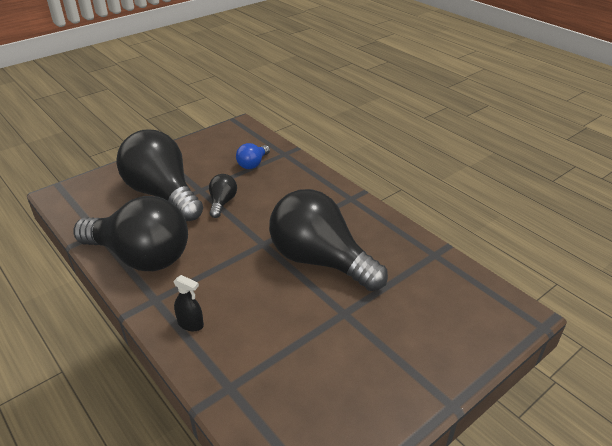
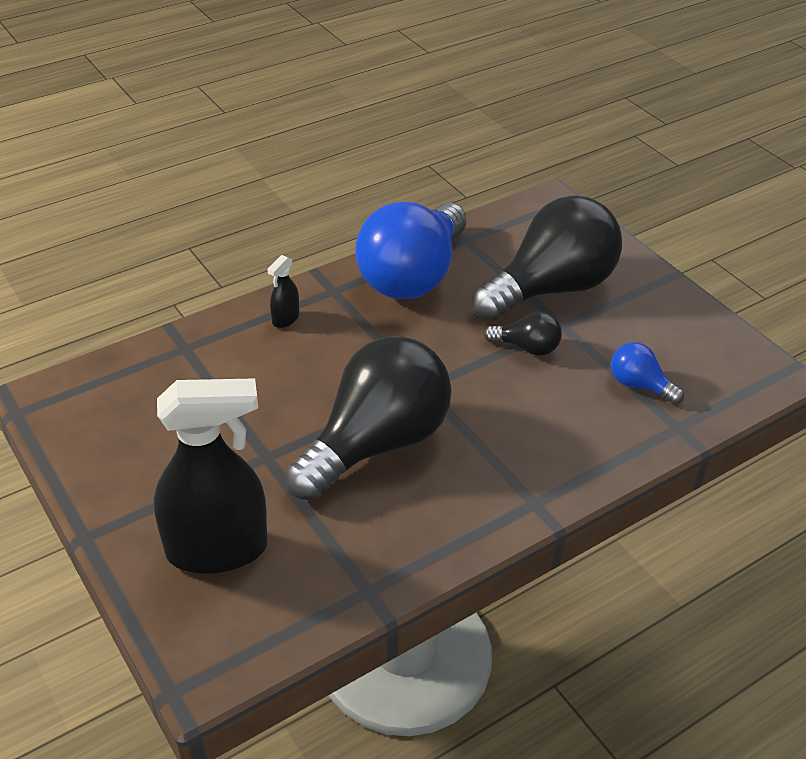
camera: 95 degrees right, 5 degrees up
(141, 257) = (412, 276): black light bulb -> blue light bulb
(433, 325) = (217, 549): none -> black spray bottle

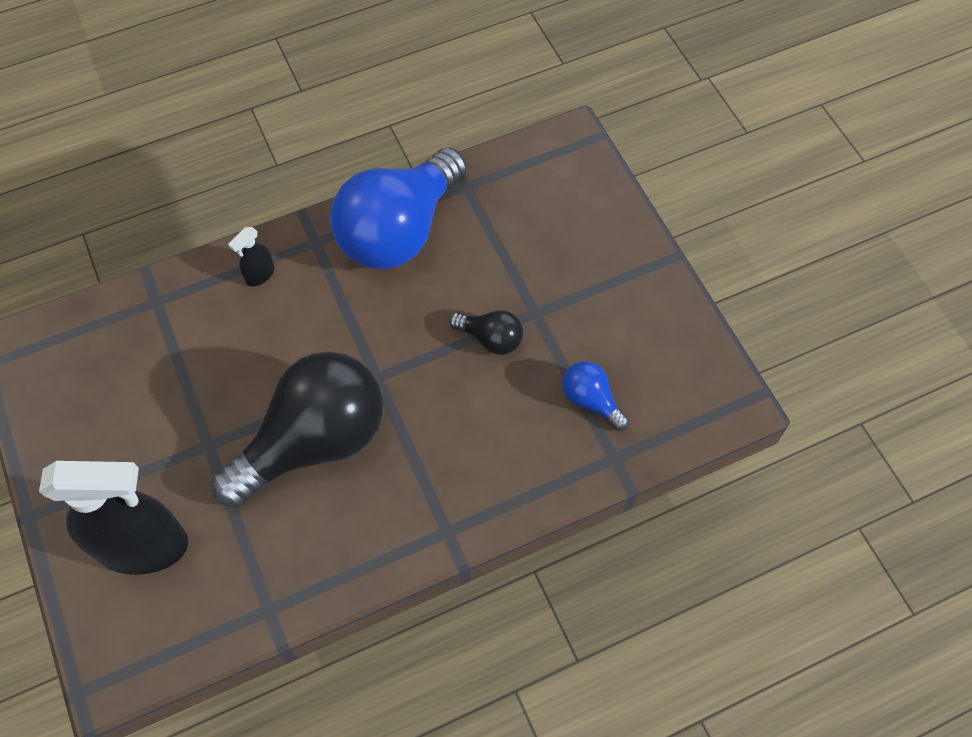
camera: 10 degrees right, 20 degrees up
(550, 289) = (536, 263): black light bulb -> none

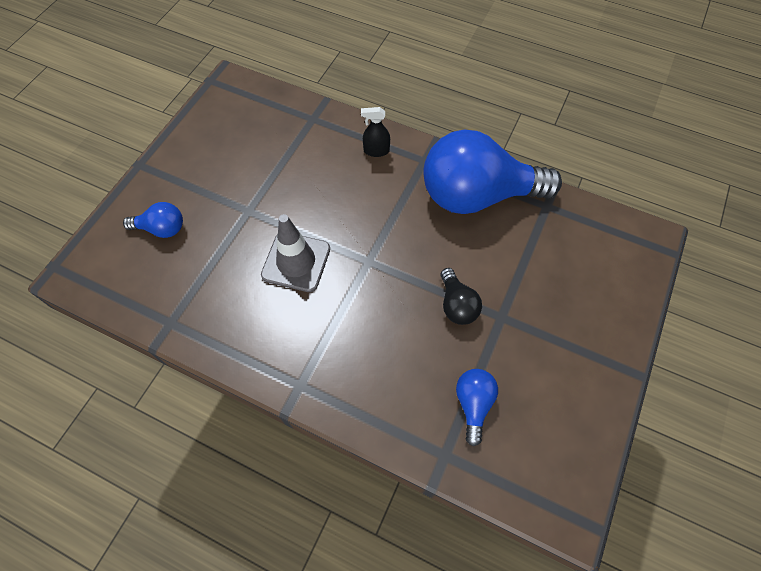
camera: 50 degrees right, 0 degrees up
(143, 546) = (162, 229): black spray bottle -> blue light bulb
(314, 442) = (296, 262): black light bulb -> grey traffic cone

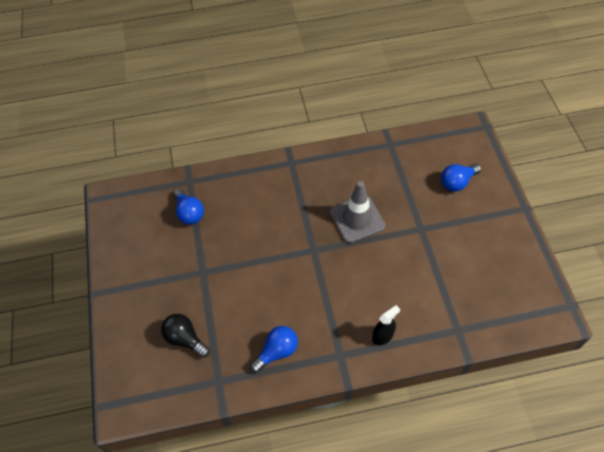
camera: 145 degrees right, 5 degrees down
(457, 305) = (236, 260): black light bulb -> black light bulb (185, 339)
(477, 195) = (277, 352): blue light bulb -> blue light bulb, size x0.44

